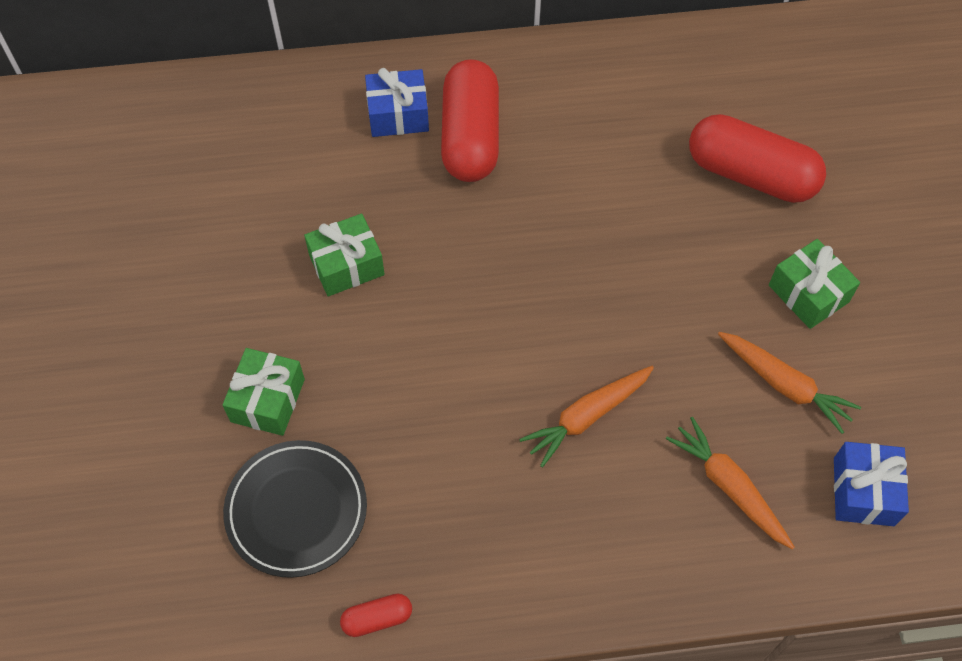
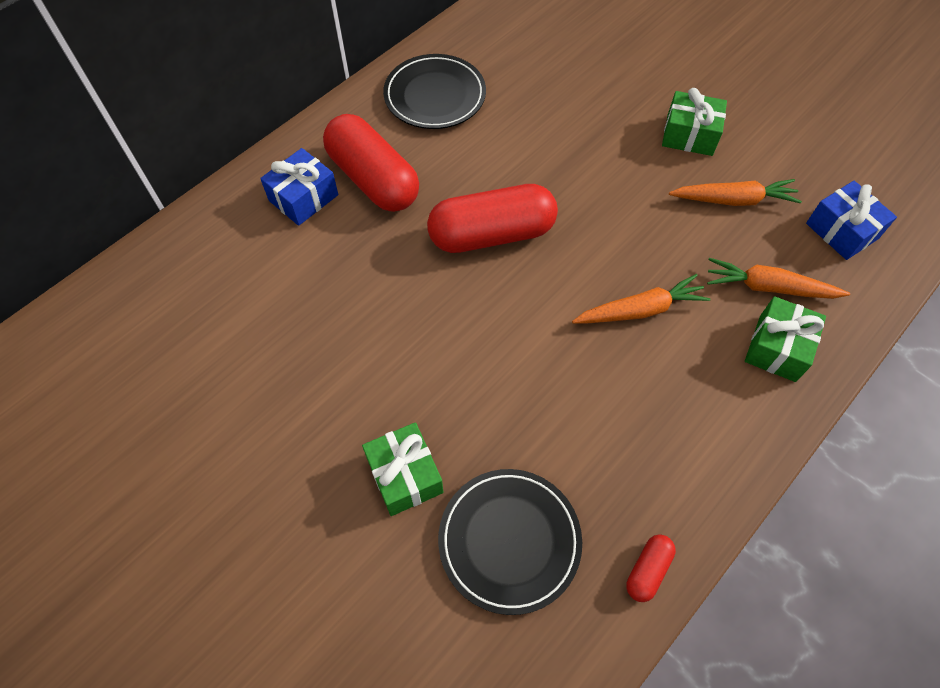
camera: 40 degrees left, 0 degrees up
(346, 265) = (368, 329): green gift -> green gift (777, 348)
(587, 417) = (640, 310): orange carrot -> orange carrot turned 120 degrees counterclockwise
(599, 93) = (435, 96): none -> black plate
(750, 175) = (582, 86): red capsule -> red capsule (491, 234)

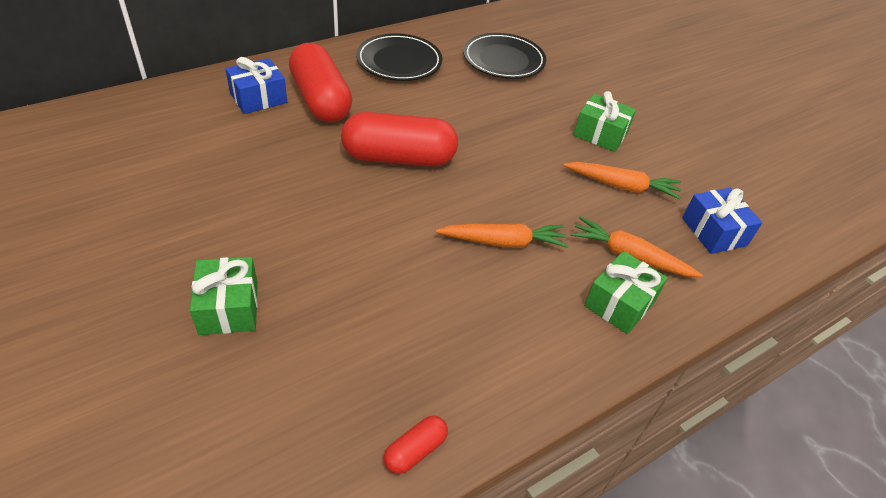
camera: 10 degrees right, 15 degrees down
(509, 541) = (295, 386): black plate -> black plate (503, 60)

